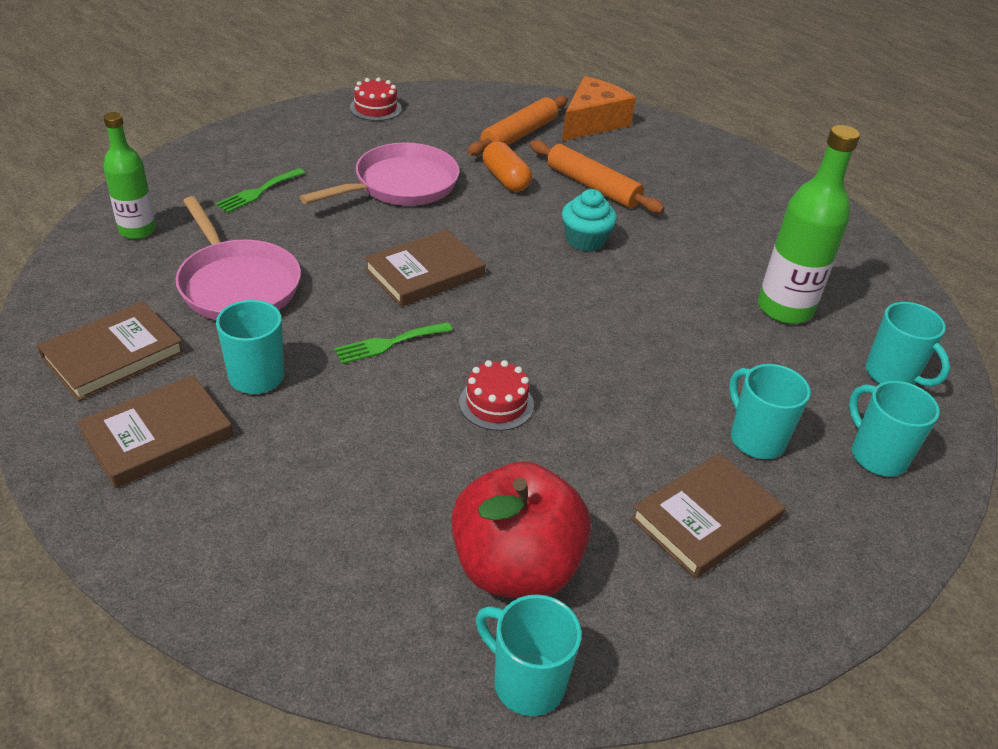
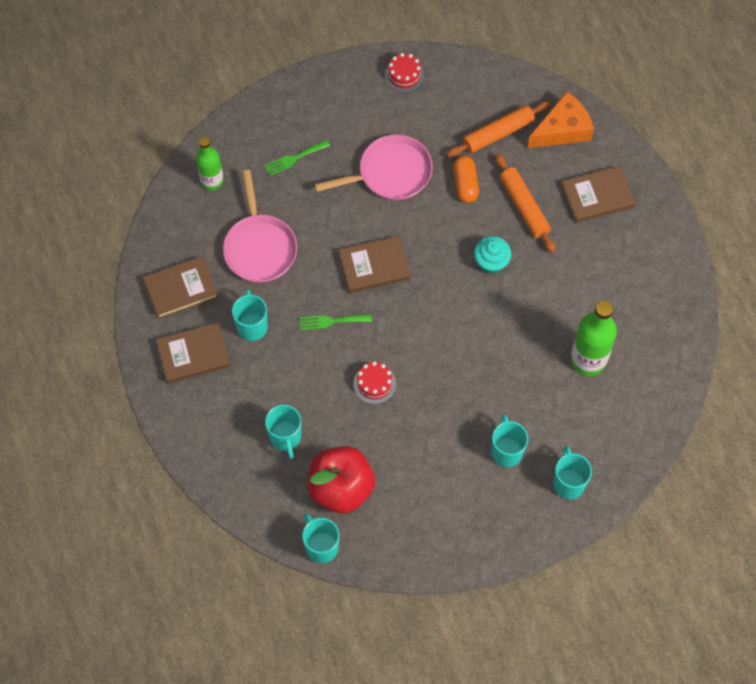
camera: 25 degrees right, 25 degrees up
(706, 519) = (449, 491): brown book -> brown book (597, 196)
(892, 375) = (620, 431): turquoise mug -> turquoise mug (285, 437)

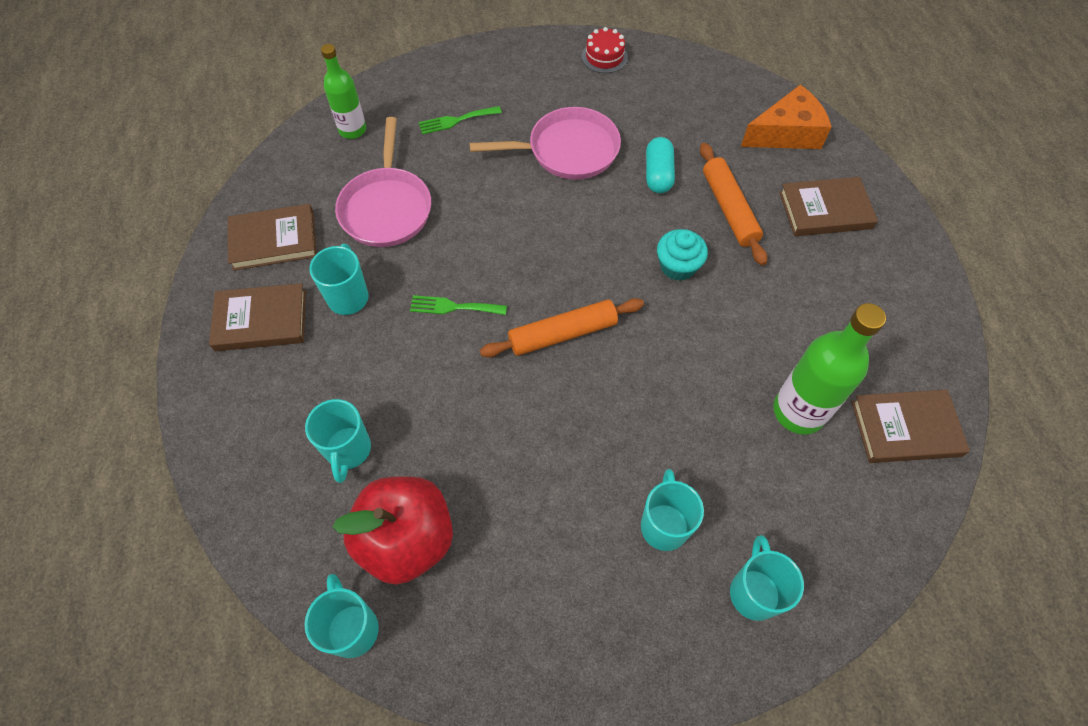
camera: 10 degrees right, 5 degrees down
(374, 266) = (524, 249): brown book -> brown book (905, 428)
(374, 384) = (491, 396): red cake -> none
(465, 184) = (658, 174): orange capsule -> turquoise capsule
(498, 133) = (706, 127): orange rolling pin -> orange rolling pin (562, 334)

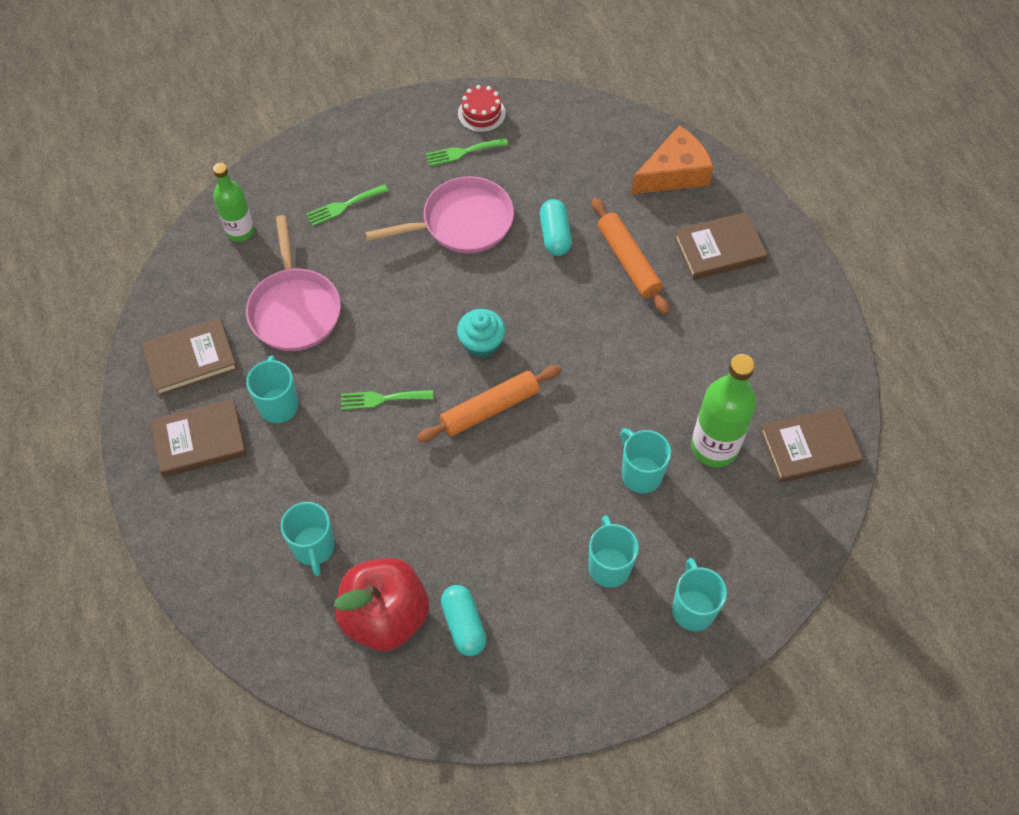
camera: 10 degrees left, 0 degrees up
(352, 628) = (354, 697): turquoise mug -> turquoise mug (640, 474)
(491, 565) = (464, 625): none -> turquoise capsule
(580, 88) = (463, 152): none -> green fork
(677, 266) = (587, 326): turquoise cupcake -> turquoise cupcake (481, 343)

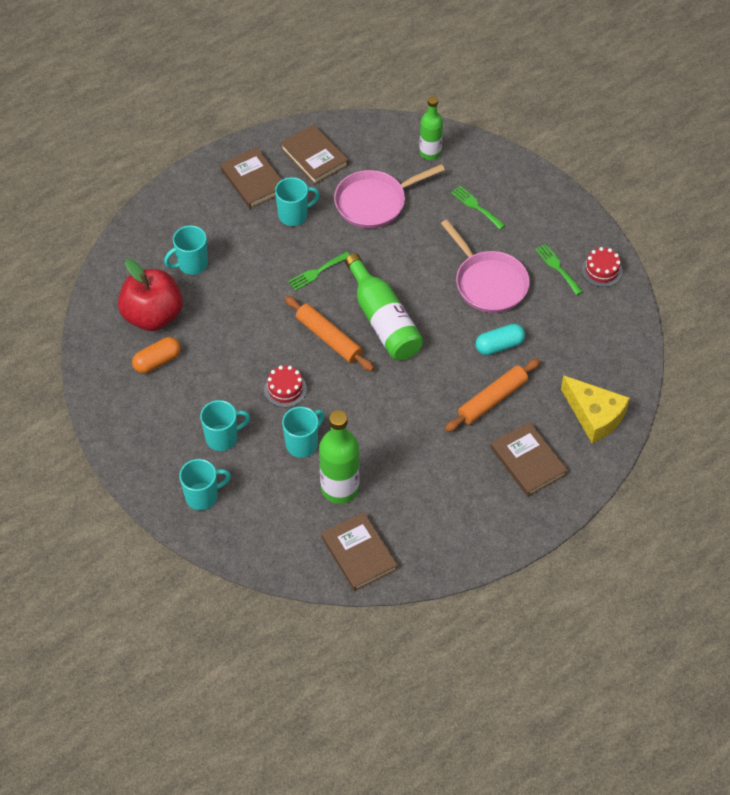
camera: 75 degrees right, 5 degrees down
(382, 399) = (317, 272): green fork -> green fork turned 105 degrees counterclockwise
(464, 625) = (157, 361): turquoise capsule -> orange capsule
(481, 343) = (383, 320): turquoise cupcake -> green bottle
(553, 476) = (285, 389): none -> red cake
(674, 173) = (594, 415): orange cheese -> yellow cheese

